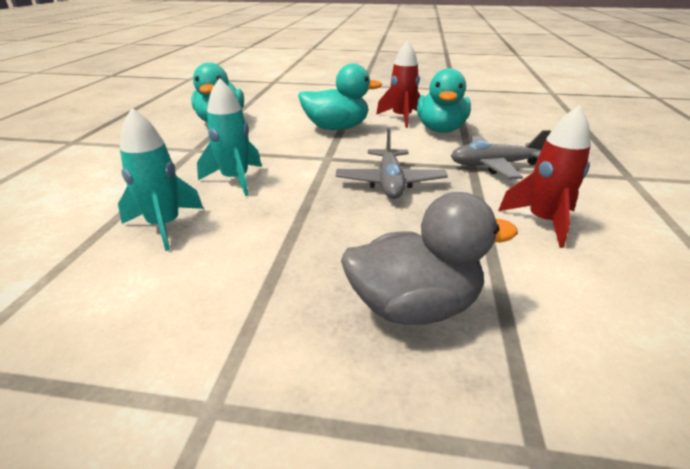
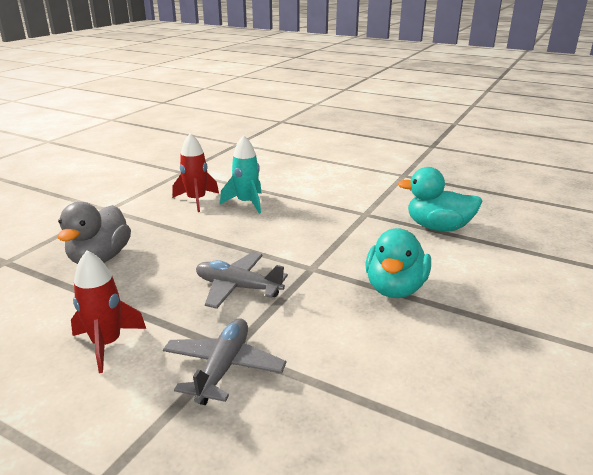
camera: 110 degrees right, 5 degrees down
(235, 180) = (294, 225): turquoise rocket -> none
(401, 118) = (420, 349): red rocket -> red rocket (196, 200)
(440, 130) = (358, 370): turquoise duck -> none

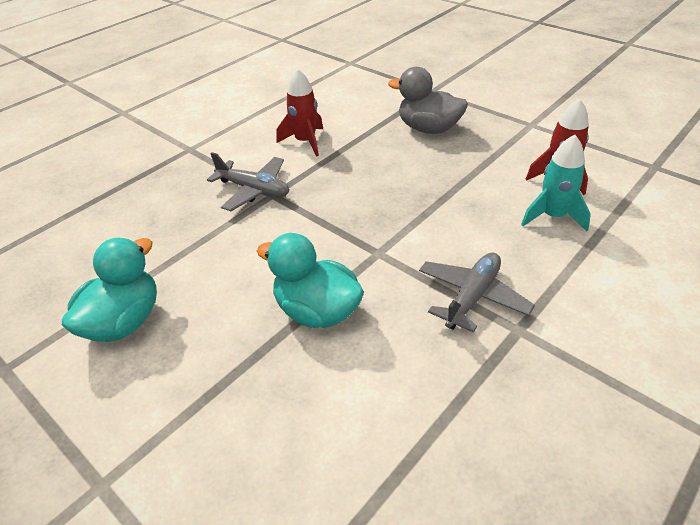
camera: 105 degrees right, 15 degrees up
(238, 287) = (356, 201): grey plane -> grey plane (472, 297)
(438, 227) = (464, 410): turquoise duck -> turquoise duck (124, 322)

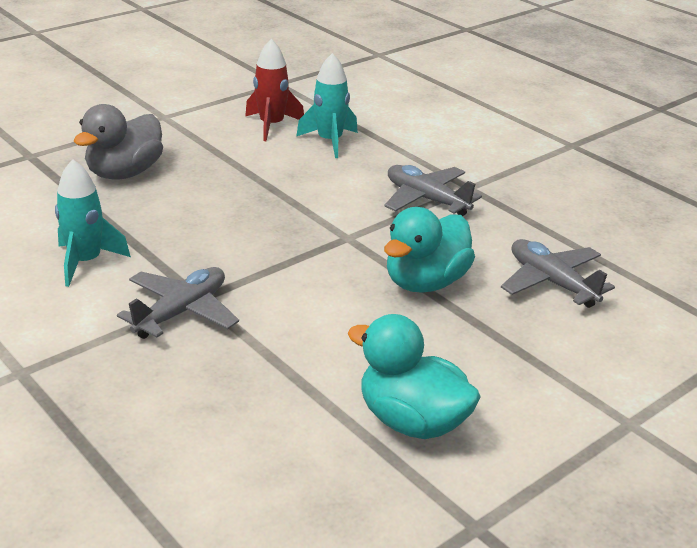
camera: 85 degrees left, 10 degrees down
(305, 142) = (86, 262): red rocket -> turquoise rocket
(339, 414) = (552, 282): none -> grey plane

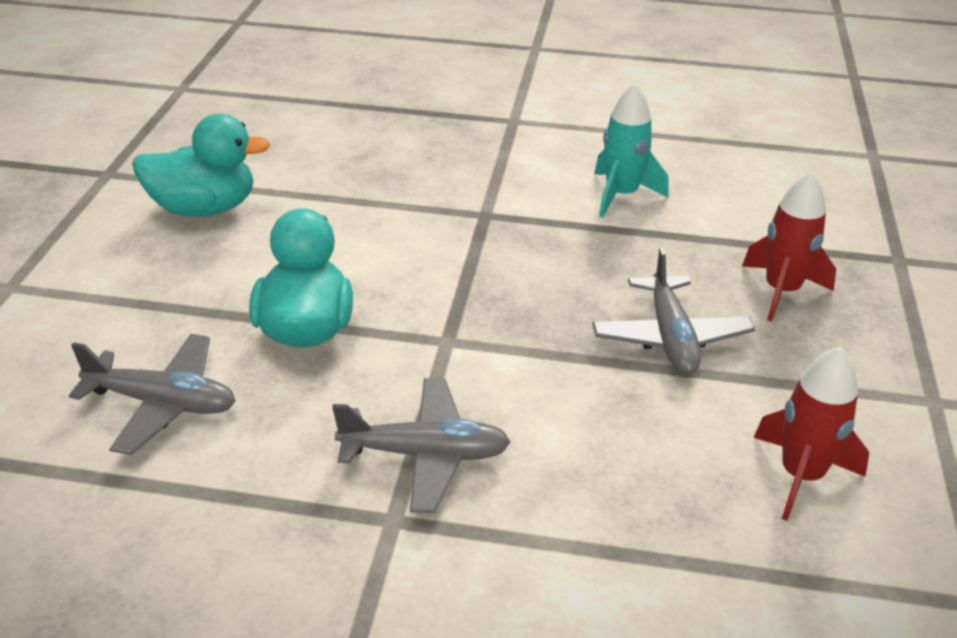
camera: 140 degrees right, 5 degrees up
(125, 173) = (781, 291): grey duck -> red rocket
(181, 312) = (480, 197): grey plane -> grey plane (670, 337)
(330, 141) = (684, 494): turquoise rocket -> none

